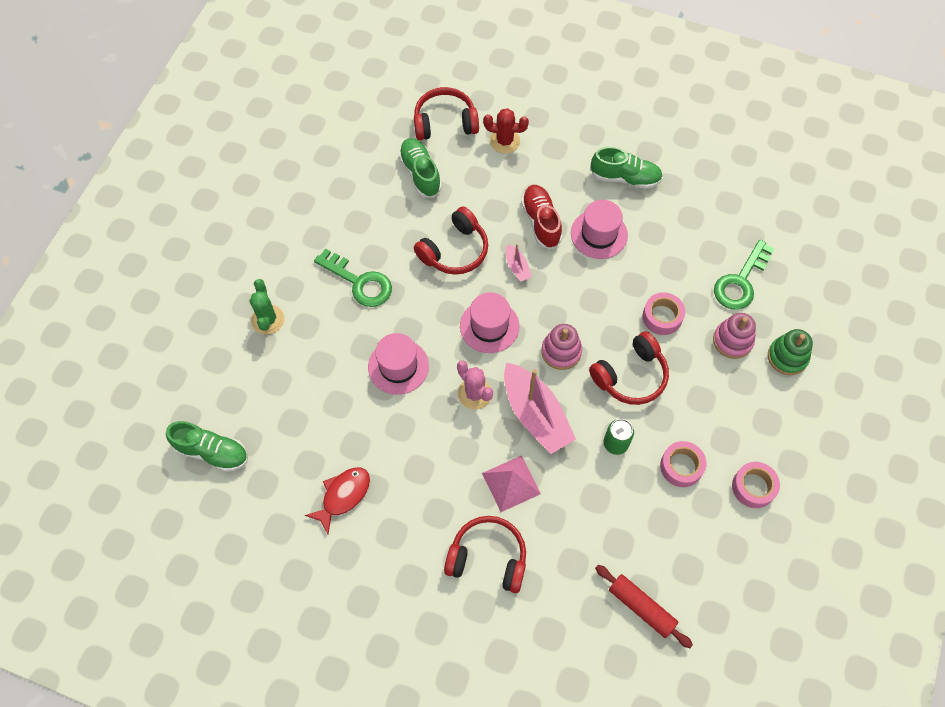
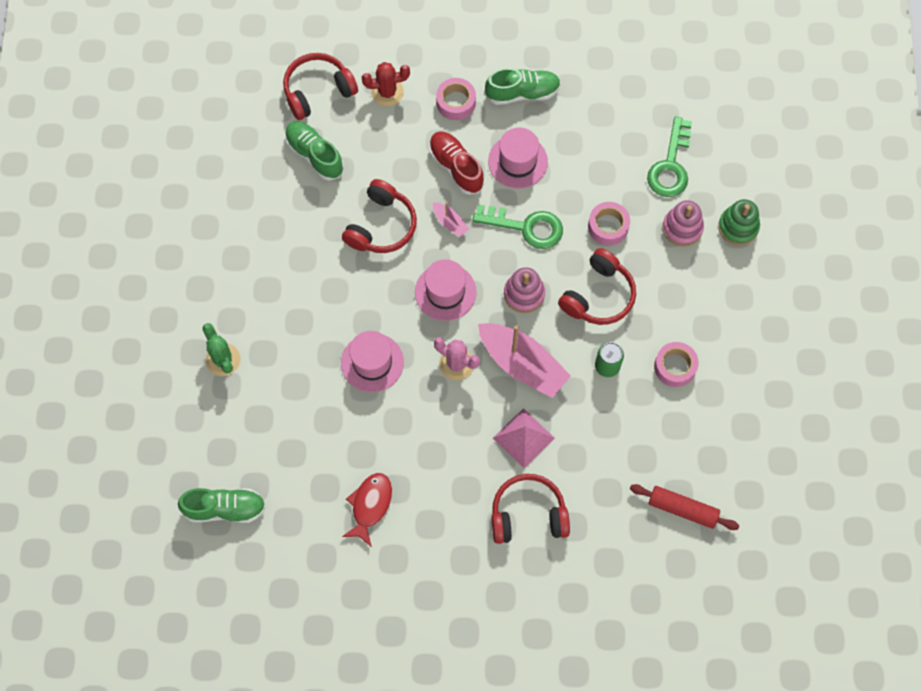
camera: 20 degrees left, 5 degrees up
(359, 282) = (299, 290): green key -> green key (526, 227)
(753, 487) = (746, 363): pink tape -> pink tape (456, 102)

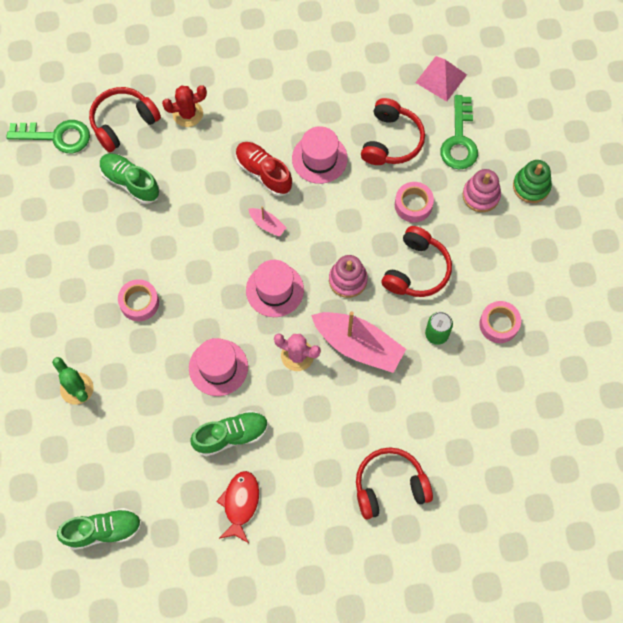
camera: 10 degrees left, 0 degrees up
(381, 226) = (204, 238): red headphones -> red headphones (391, 140)
(456, 102) = (252, 113): pink tape -> pink tape (139, 303)
(522, 93) = (312, 95): green shoe -> green shoe (231, 436)
(523, 438) = (372, 414): pink pyramid -> pink pyramid (441, 78)
(526, 227) = (338, 217): green key -> green key (56, 136)
(682, 509) = (531, 456): red rolling pin -> none

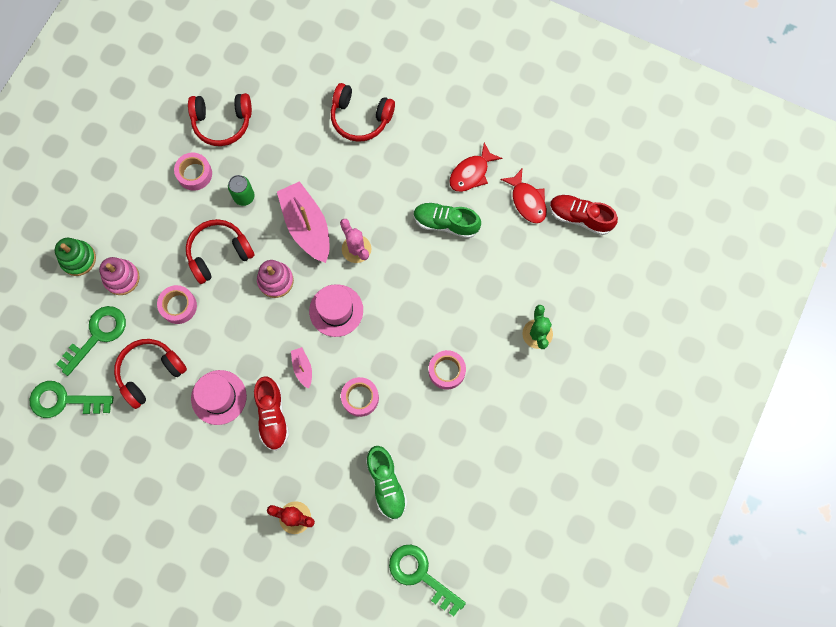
camera: 145 degrees left, 5 degrees up
(103, 531) = (580, 217): green shoe -> red shoe
(123, 122) = (355, 548): red headphones -> red headphones (222, 122)
(166, 512) = (527, 201): none -> red fish
(200, 233) = (360, 398): none -> pink tape
(218, 367) = (420, 279): pink hat -> none
(441, 78) = (64, 400): pink pyramid -> green key

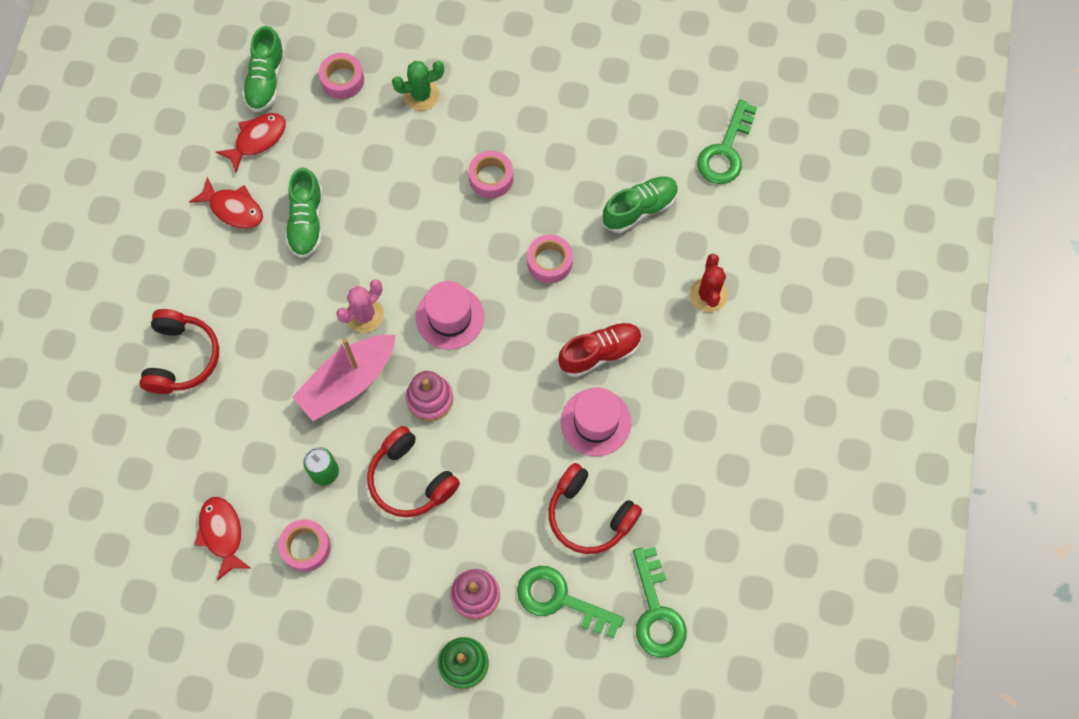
camera: 105 degrees left, 5 degrees down
(178, 306) = (494, 508): pink tape -> pink tape (342, 80)
(222, 122) = (222, 534): red headphones -> red fish
(302, 368) = (532, 335): pink boat -> none
(580, 217) = (266, 80): red shoe -> green shoe

